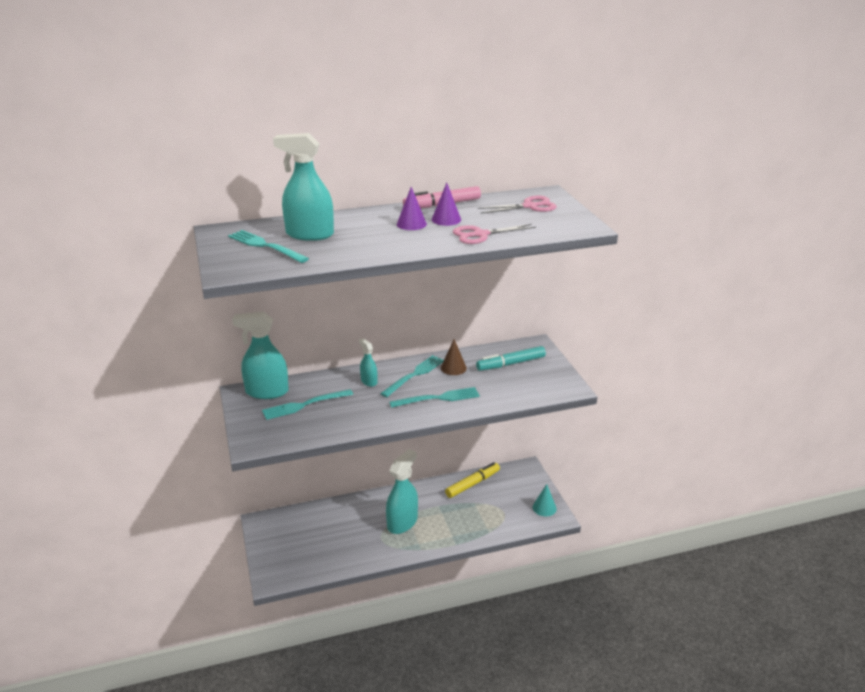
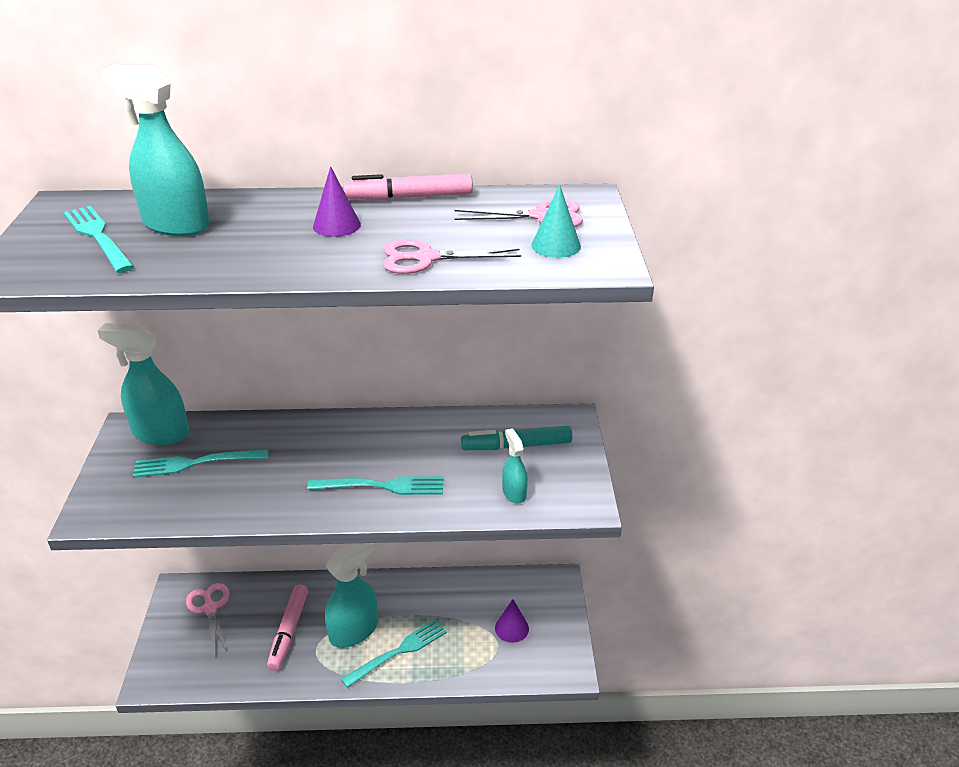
camera: 15 degrees right, 5 degrees up
(291, 528) = (210, 608): none -> pink scissors
(356, 531) = (289, 631): none -> pink marker
(369, 381) = (302, 440): turquoise spray bottle -> turquoise spray bottle (514, 493)
(414, 375) = (370, 440): turquoise fork -> turquoise fork (399, 651)
(446, 219) = (394, 224): purple cone -> purple cone (511, 628)
(453, 368) = (430, 438): brown cone -> none
(472, 484) = (473, 590): yellow marker -> none
(544, 508) = (557, 650): turquoise cone -> turquoise cone (556, 245)

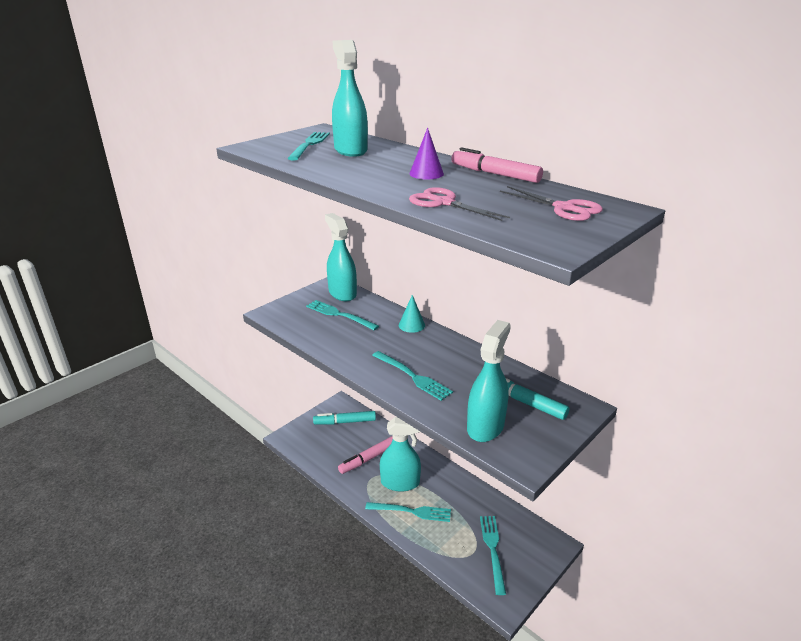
camera: 45 degrees right, 5 degrees down
(210, 608) = (345, 422): pink scissors -> turquoise marker
(511, 628) = (492, 549): purple cone -> turquoise fork
(514, 493) = (485, 426): turquoise spray bottle -> turquoise spray bottle, size x1.91
(556, 245) = (542, 225): turquoise cone -> turquoise cone (411, 325)

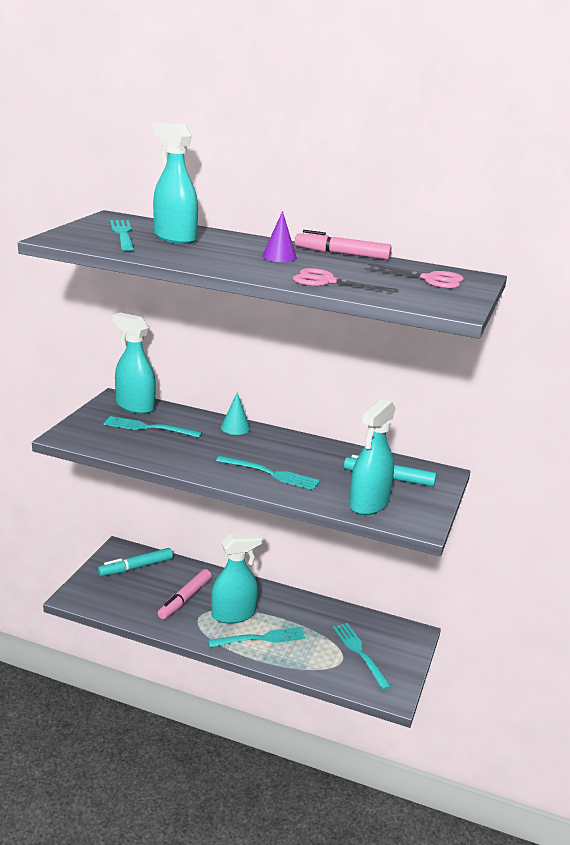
camera: 25 degrees left, 5 degrees down
(485, 426) = (368, 504): turquoise spray bottle -> turquoise spray bottle turned 150 degrees counterclockwise

